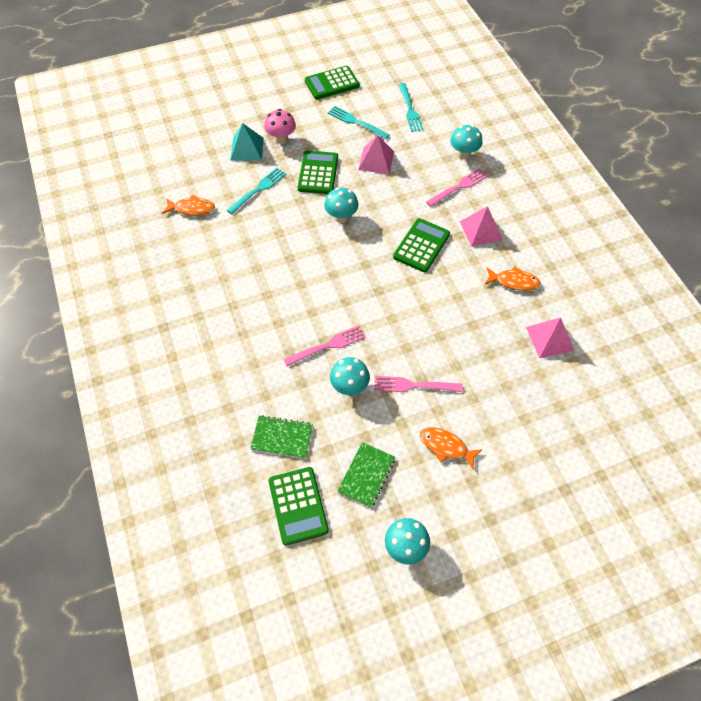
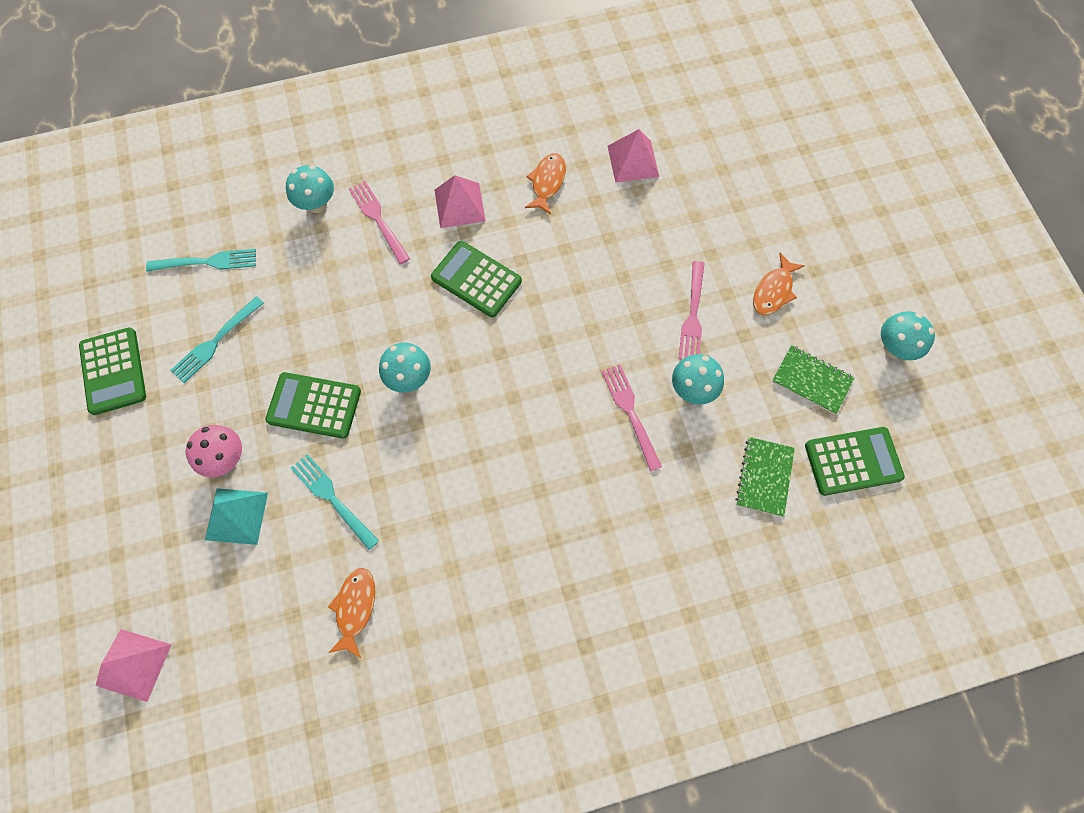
camera: 85 degrees left, 10 degrees up
(376, 160) = (305, 320): pink pyramid -> pink pyramid (133, 664)

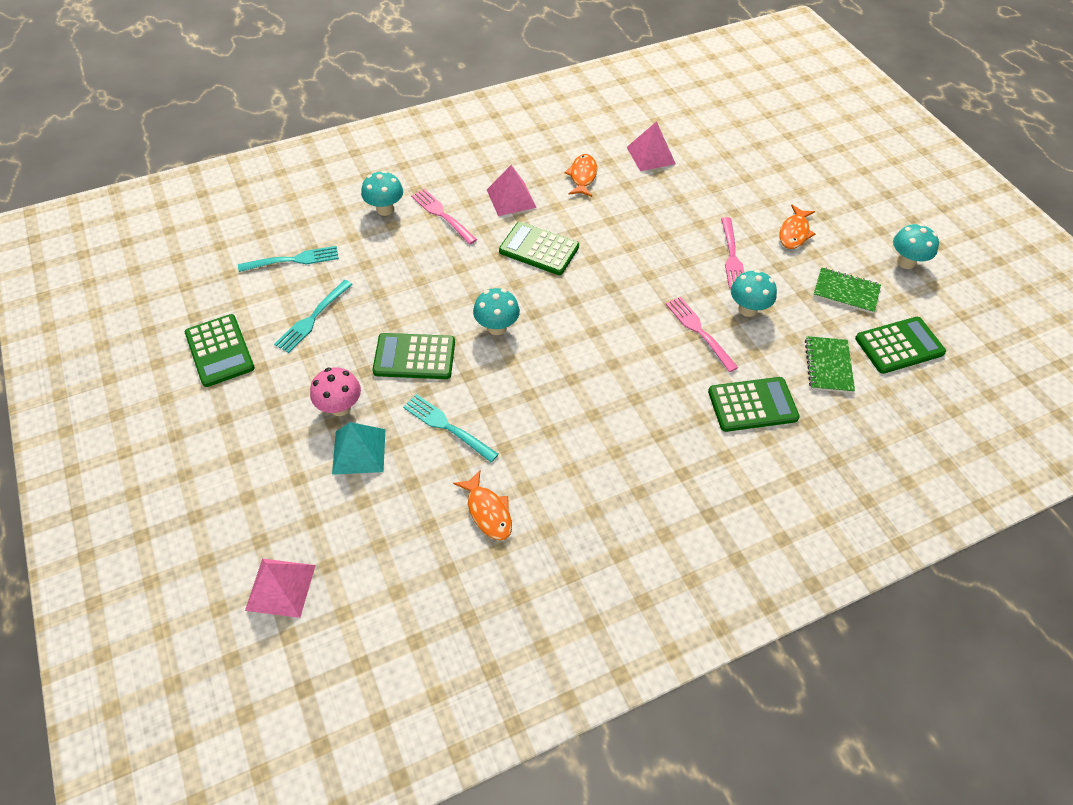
camera: 10 degrees left, 15 degrees down
(355, 608) = (488, 511): orange fish -> orange fish turned 150 degrees clockwise
(666, 516) = (752, 405): none -> green calculator

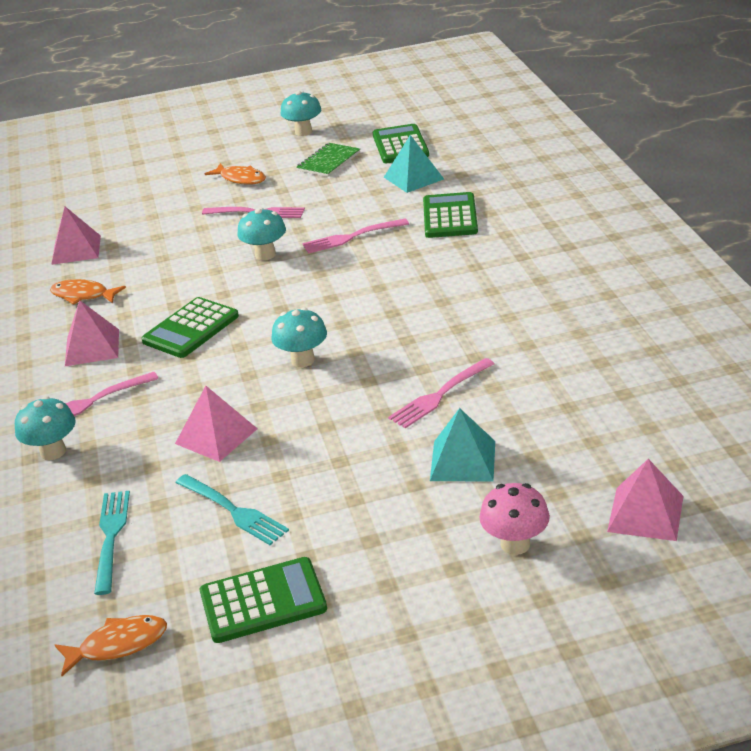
camera: 75 degrees left, 20 degrees down
(340, 407) = (393, 479): pink mushroom -> pink mushroom (515, 544)
(398, 292) = (216, 436): none -> pink pyramid
(414, 357) = (329, 421): green calculator -> none
(448, 427) = (440, 395): turquoise fork -> pink fork
(488, 511) = (555, 368): orange fish -> orange fish (118, 645)
(747, 309) = (332, 210): turquoise mushroom -> turquoise mushroom (265, 254)
(828, 366) = (413, 178): green notebook -> turquoise pyramid

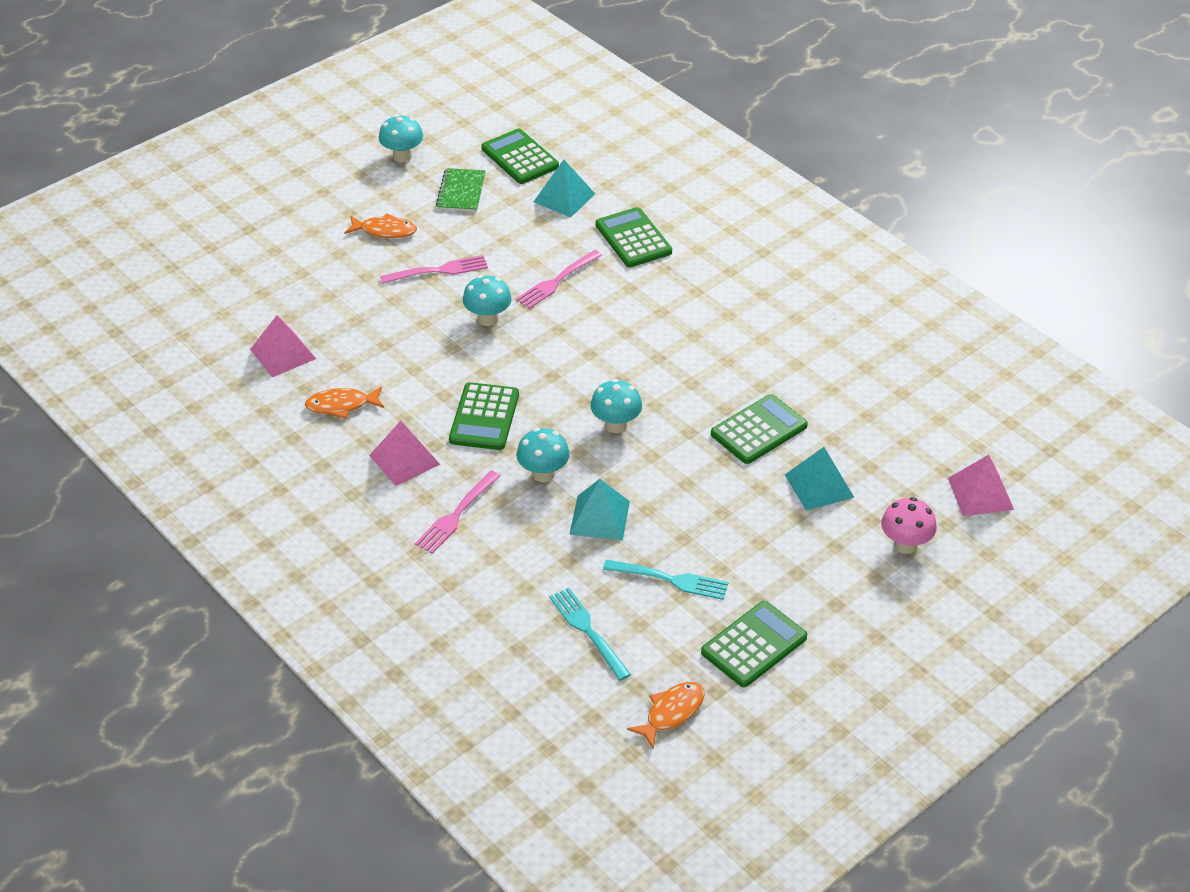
camera: 30 degrees left, 10 degrees up
(53, 452) = (465, 571): turquoise mushroom -> turquoise mushroom (543, 474)
(216, 436) = (600, 518): pink pyramid -> turquoise pyramid
(440, 395) = (759, 430): pink fork -> green calculator

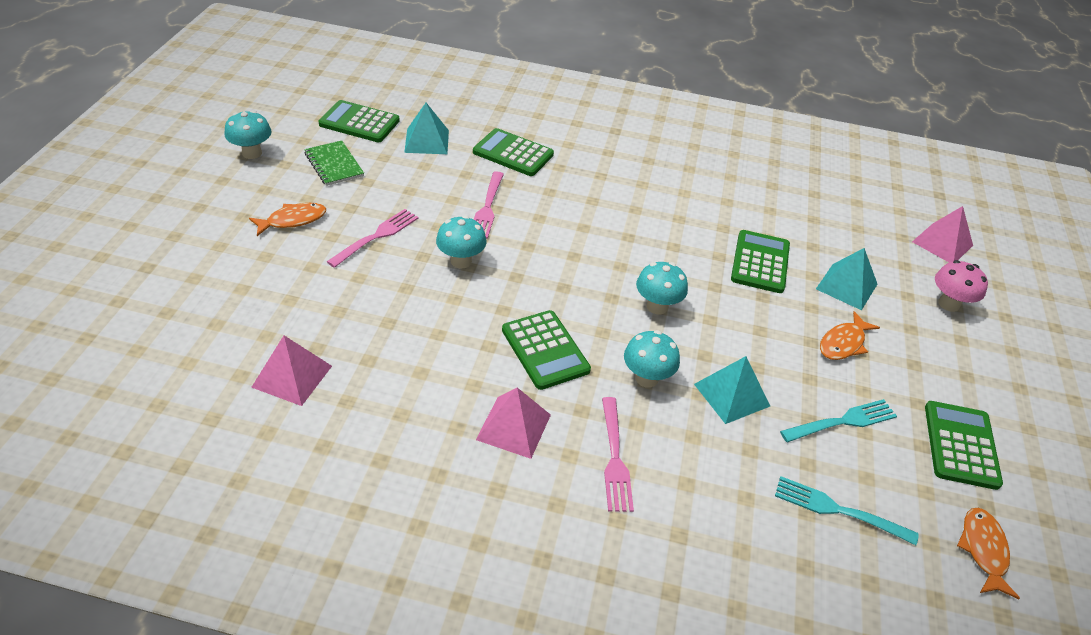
camera: 40 degrees left, 0 degrees up
(341, 405) = (401, 401): orange fish -> orange fish (843, 343)

